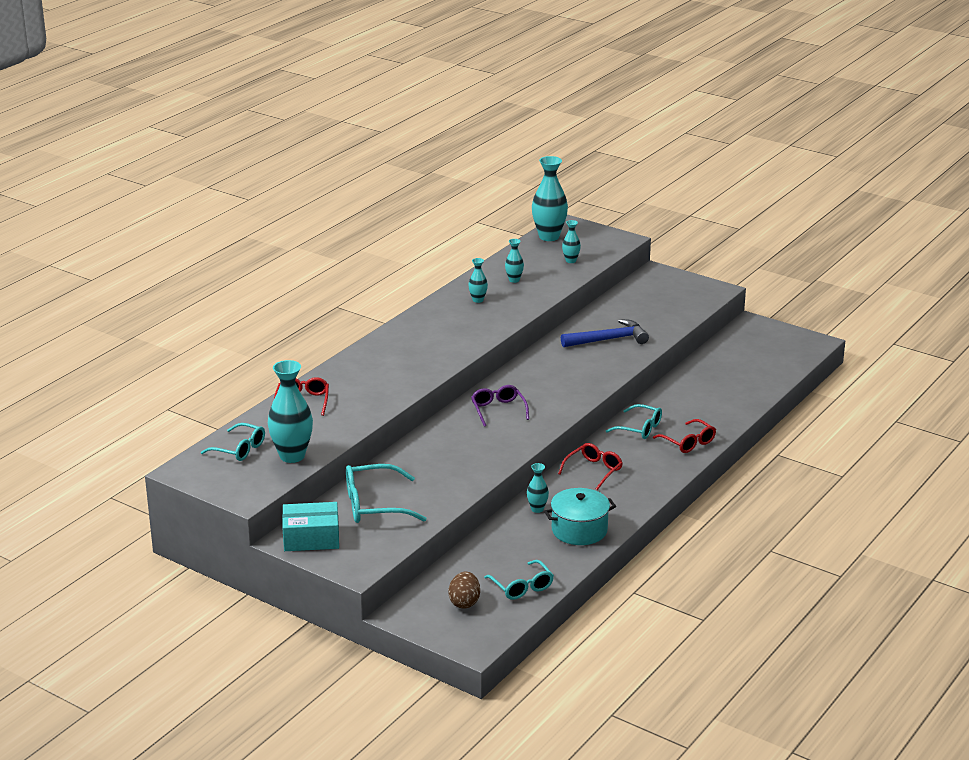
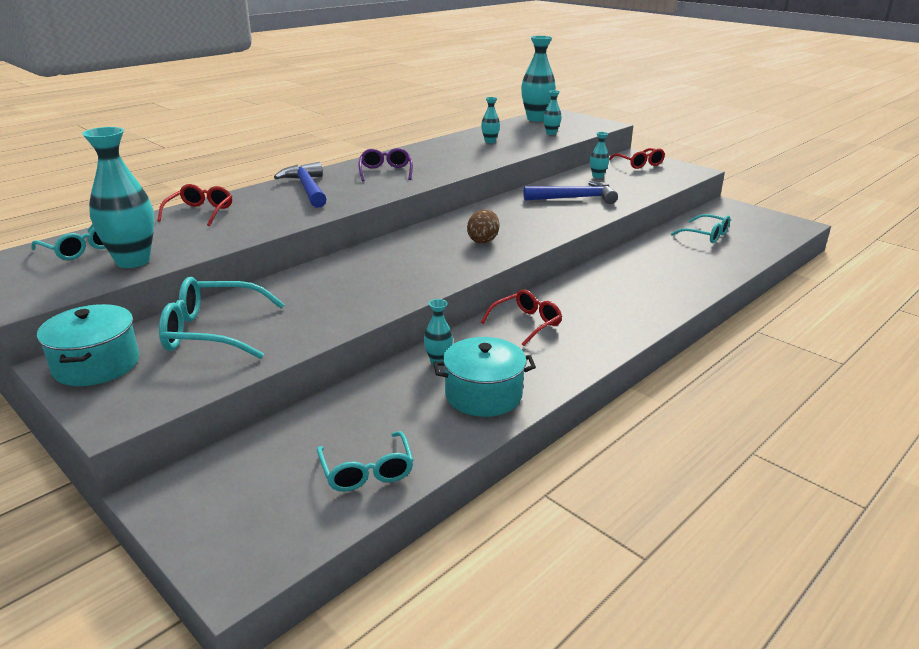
camera: 10 degrees right, 0 degrees up
(311, 538) = (96, 364): turquoise box -> turquoise pot
(375, 363) = (307, 188): none -> blue hammer
(464, 602) = (268, 487): brown egg -> brown egg (483, 240)
(478, 300) = (446, 152): turquoise vase -> turquoise vase (597, 176)
(498, 410) = (429, 246): purple glasses -> purple glasses (385, 172)
(639, 428) = (593, 285): turquoise glasses -> turquoise glasses (706, 235)
(688, 442) = (650, 304): red glasses -> red glasses (639, 164)

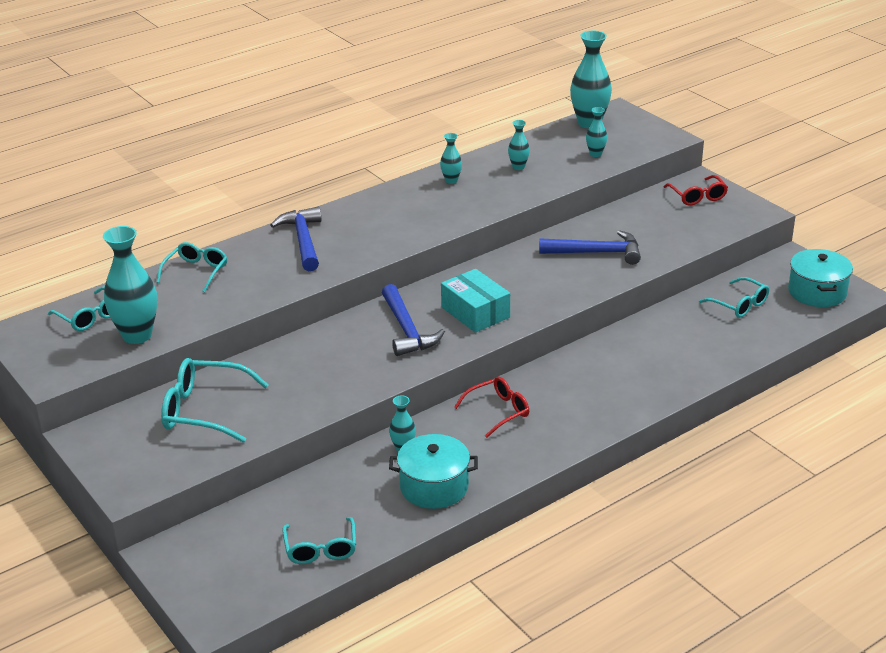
camera: 10 degrees right, 5 degrees up
(96, 364) = (110, 438): turquoise pot -> turquoise pot (817, 292)
(200, 212) = (196, 272): red glasses -> turquoise glasses
(385, 172) = (389, 217): purple glasses -> none
(421, 256) = (407, 330): none -> blue hammer
(483, 240) = (475, 312): brown egg -> turquoise box
(597, 176) = (638, 217): turquoise vase -> turquoise vase (451, 180)

